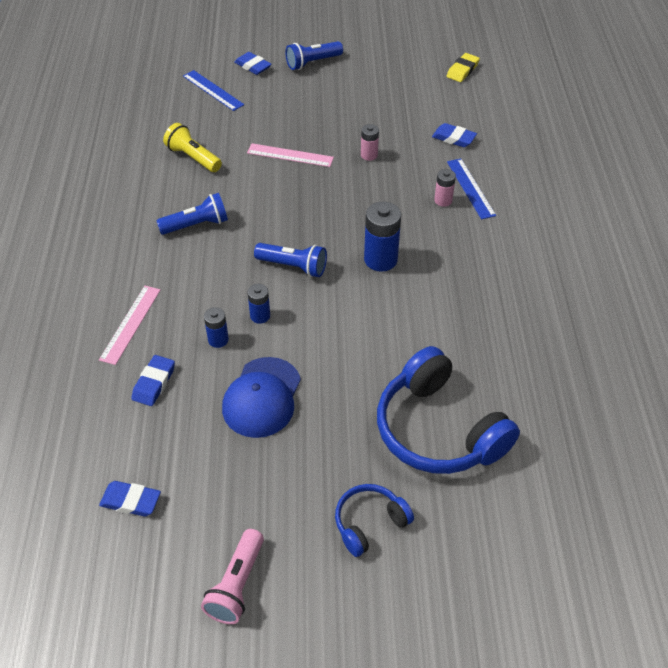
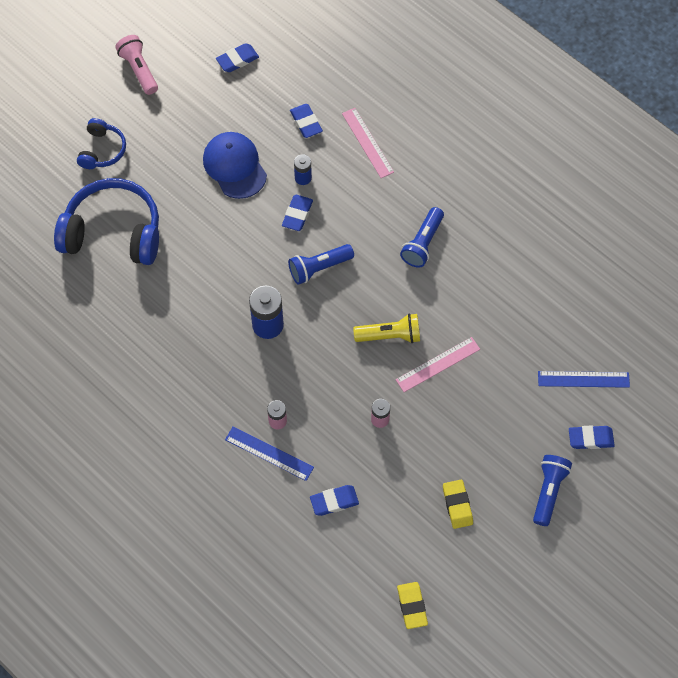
camera: 135 degrees right, 15 degrees up
(193, 158) = (503, 297): yellow flashlight -> yellow flashlight (390, 335)
(260, 316) = (297, 214): blue battery -> blue eraser
(375, 90) = (457, 505): none -> yellow eraser

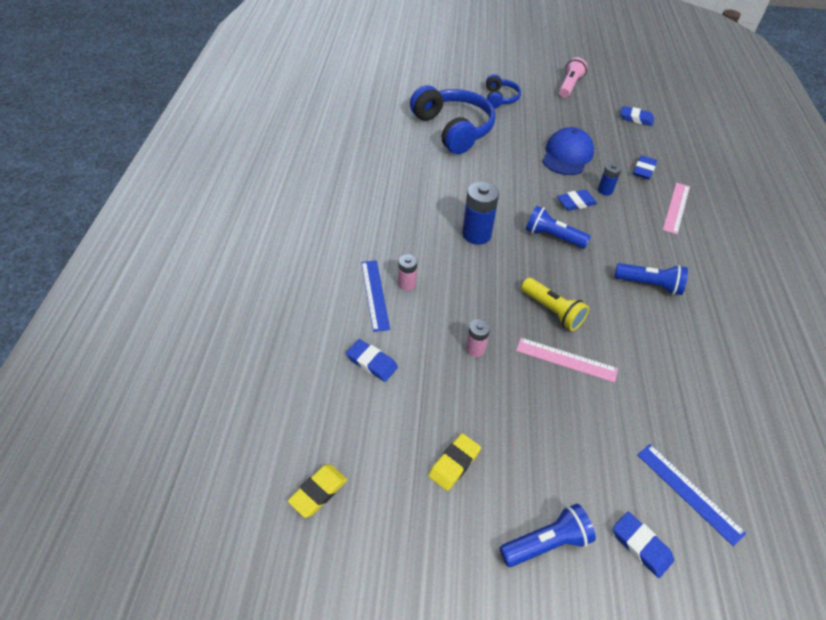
camera: 50 degrees right, 15 degrees down
(102, 150) = (500, 98): blue headphones -> blue headphones turned 60 degrees counterclockwise
(422, 243) = (649, 285): blue flashlight -> blue flashlight turned 150 degrees counterclockwise

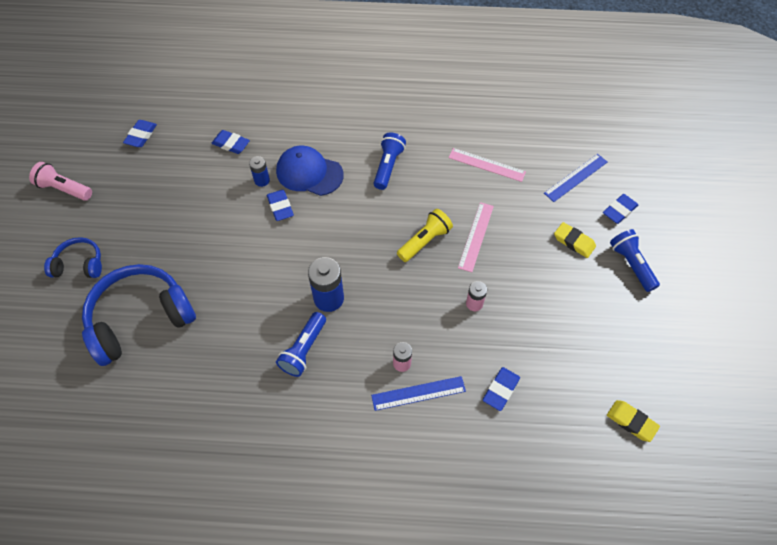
camera: 90 degrees left, 10 degrees up
(454, 463) = (585, 321): yellow eraser -> yellow eraser (574, 242)
(553, 237) = (330, 232): blue flashlight -> blue flashlight (304, 349)
(567, 155) = (202, 206): blue cap -> blue cap (309, 173)
(676, 207) = (288, 129): pink ruler -> pink ruler (486, 165)

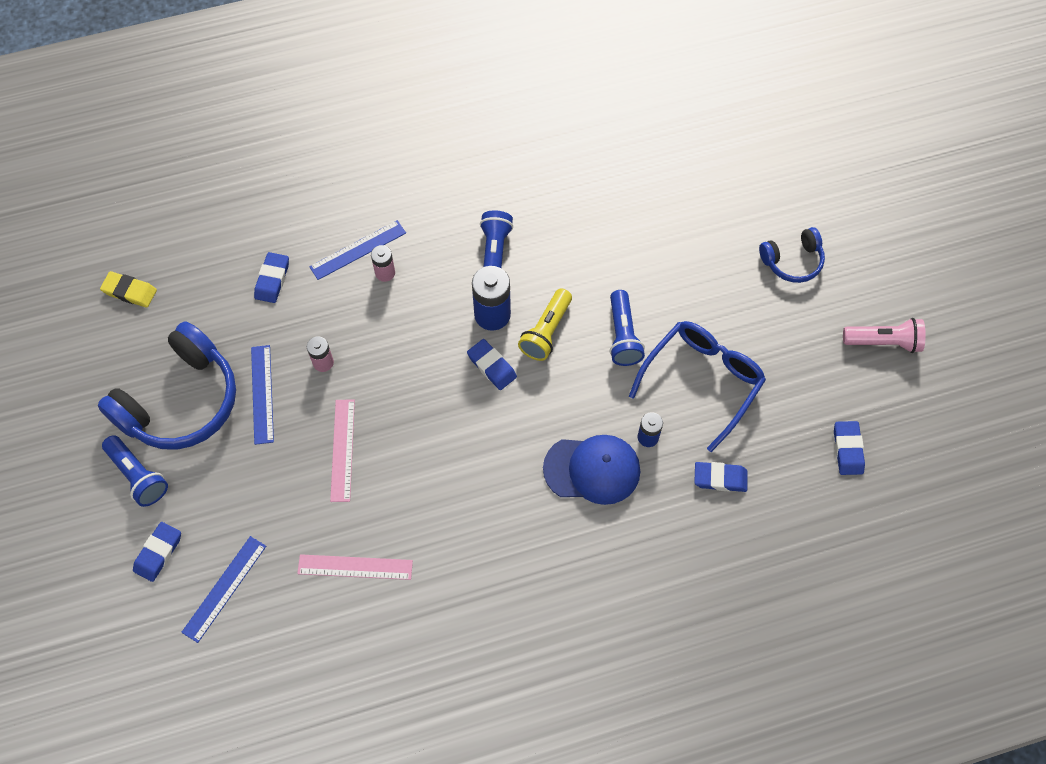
camera: 160 degrees right, 5 degrees up
(140, 318) = (684, 228): blue headphones -> blue headphones (181, 401)
(203, 203) = (702, 381): none -> blue glasses
(280, 207) = (604, 407): blue eraser -> blue eraser (492, 366)
(388, 166) = (491, 516): blue flashlight -> blue flashlight (623, 336)
(424, 241) = (405, 421): yellow flashlight -> yellow flashlight (546, 331)
(528, 294) = (262, 394): none -> blue ruler
(574, 242) = (215, 484): yellow eraser -> none

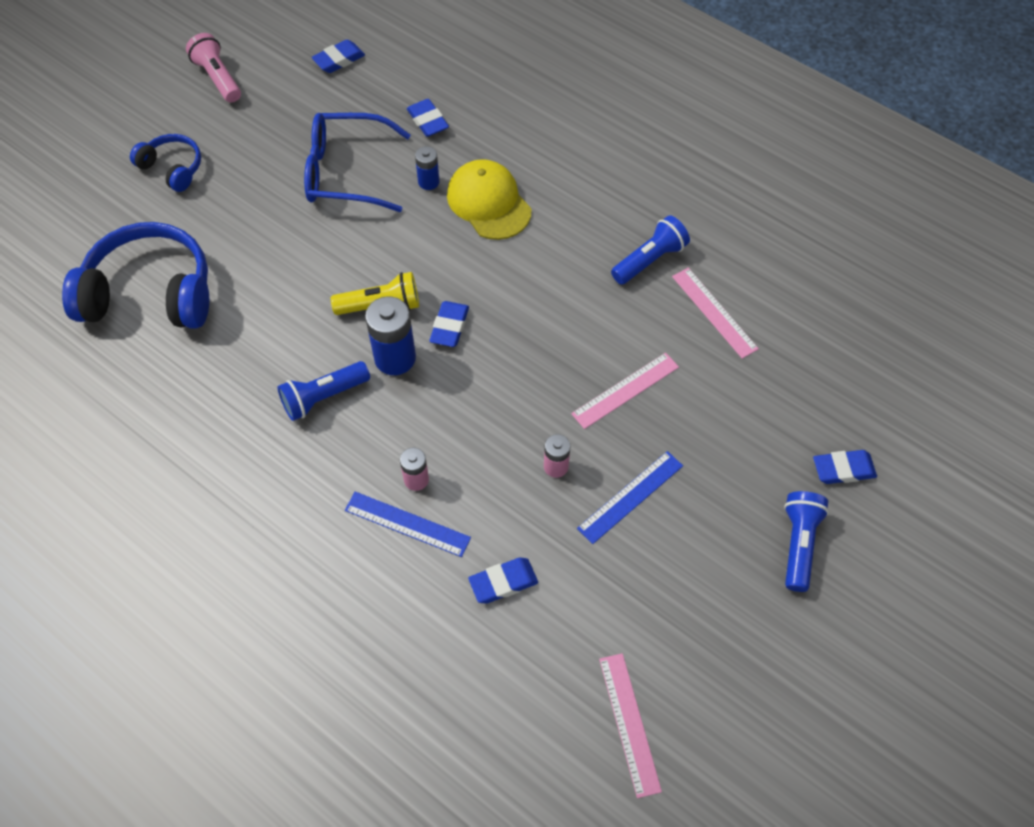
camera: 125 degrees left, 5 degrees down
(130, 291) = (629, 723): yellow eraser -> pink ruler
(181, 401) = (699, 565): blue headphones -> blue headphones (150, 293)
(224, 588) = (820, 394): blue ruler -> none
(592, 469) = (489, 202): blue cap -> yellow cap
(623, 336) = (342, 248): blue flashlight -> blue flashlight (649, 260)

